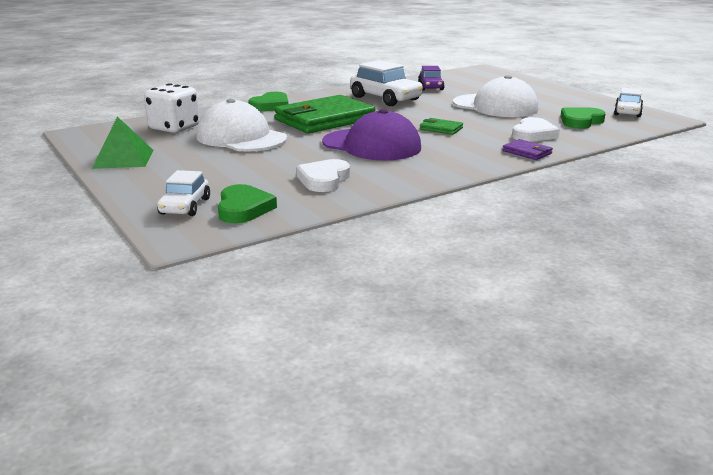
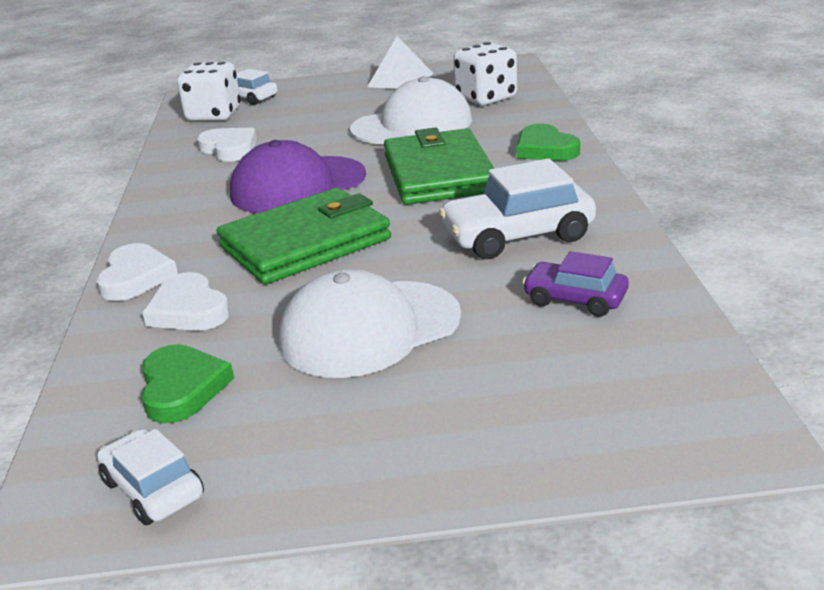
camera: 120 degrees right, 5 degrees up
(123, 159) = (400, 80): green pyramid -> white pyramid
(243, 208) = (214, 115): green heart -> white dice
(441, 129) = (306, 243): green wallet -> green wallet, size x2.37
(527, 152) = (136, 277): purple wallet -> white heart

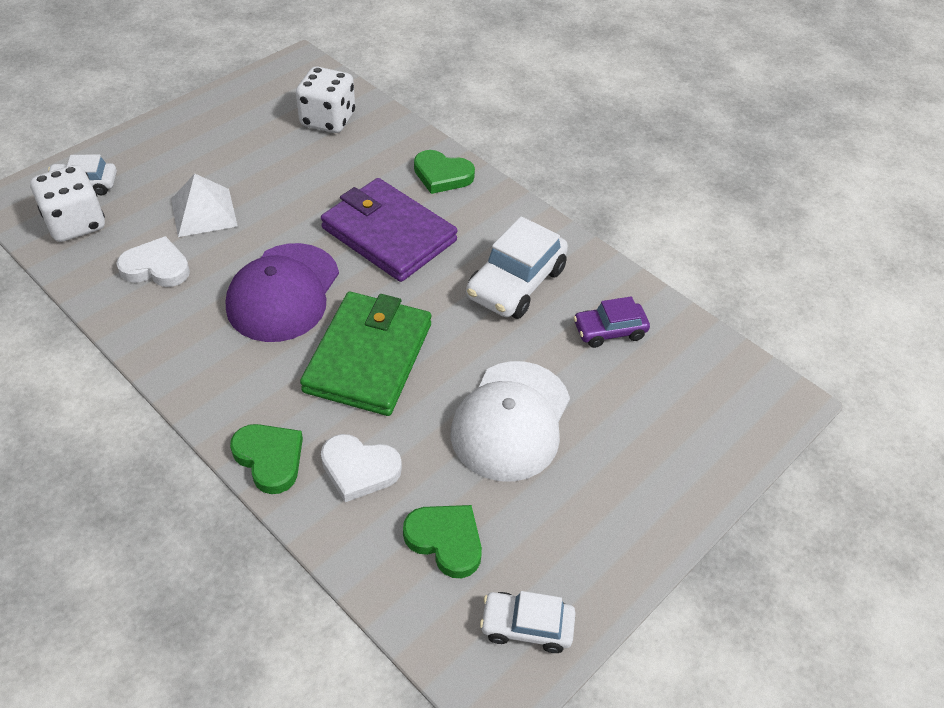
camera: 45 degrees left, 20 degrees up
(136, 277) = (269, 459): white heart -> green heart
(400, 80) = (217, 113): white pyramid -> white pyramid (203, 212)
(412, 125) = (299, 177): white cap -> none
(439, 174) = (388, 234): green wallet -> purple wallet

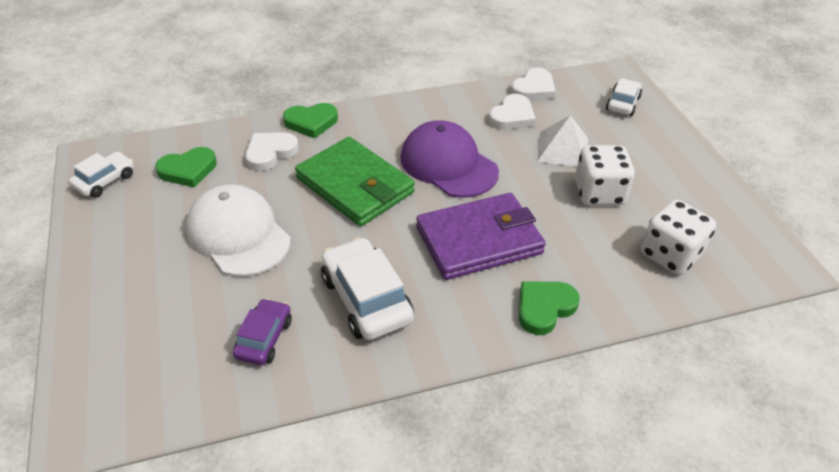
camera: 120 degrees right, 5 degrees down
(76, 224) = (579, 93): white dice -> white dice (599, 193)
(81, 264) = (533, 89): none -> white heart

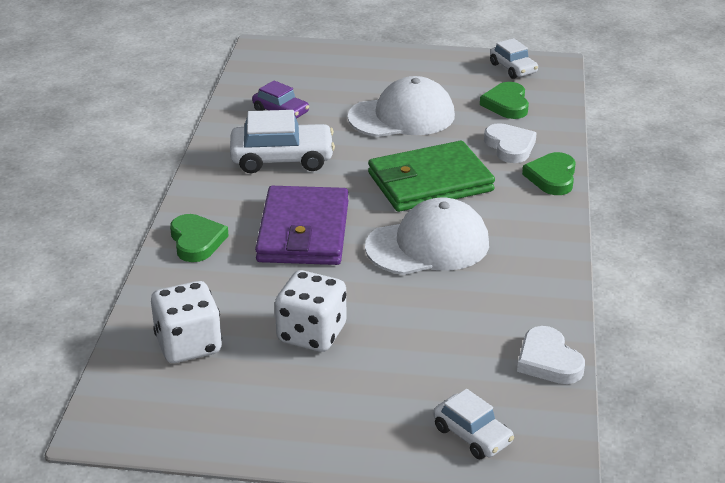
camera: 115 degrees right, 10 degrees down
(448, 164) = (428, 245): purple cap -> white cap
(512, 116) = (493, 319): white heart -> none
(563, 149) = (405, 337): white pyramid -> none

